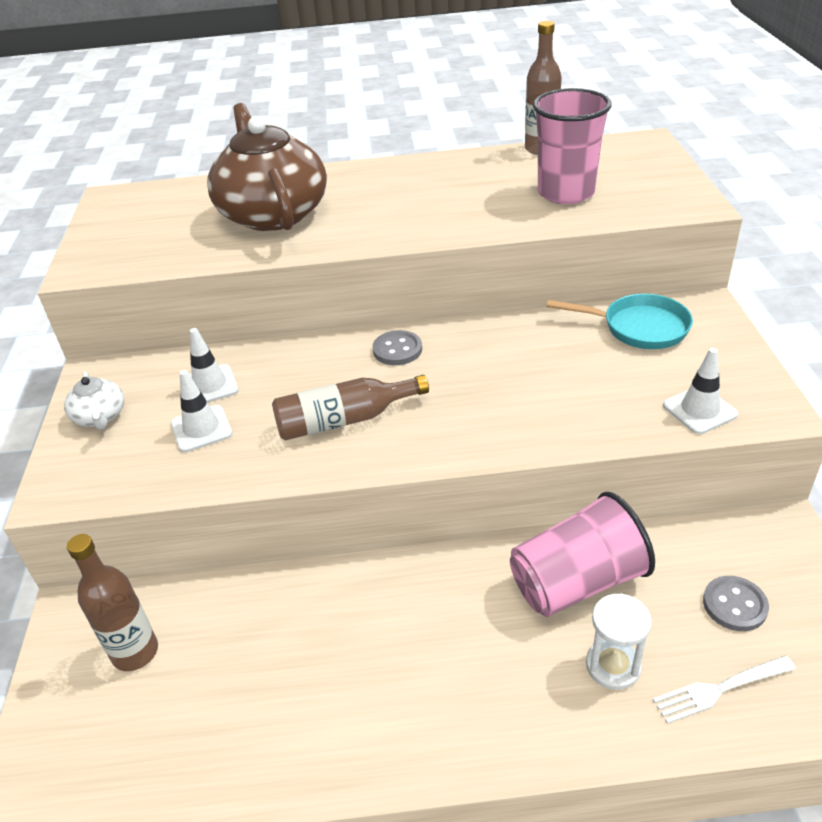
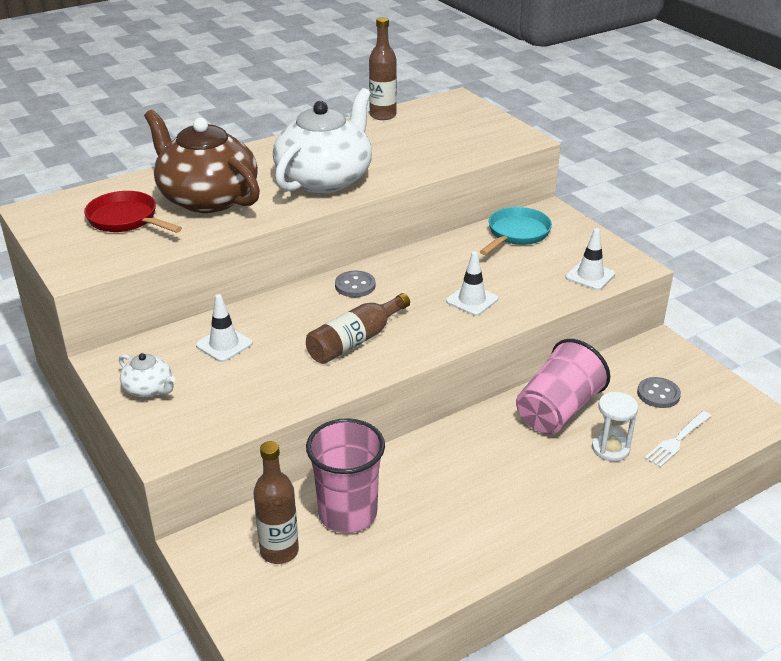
camera: 30 degrees left, 5 degrees down
(177, 222) = (126, 219): none -> red pan
(201, 429) = (246, 374): white traffic cone -> white traffic cone (472, 300)
(411, 214) = (325, 179): none -> white teapot
(566, 193) = (429, 145): pink cup -> pink cup (348, 514)
(639, 328) = (516, 234): turquoise pan -> turquoise pan turned 45 degrees counterclockwise

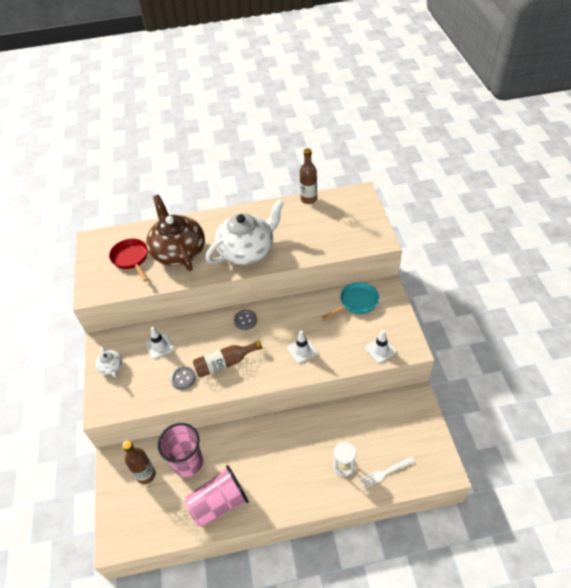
camera: 25 degrees right, 15 degrees up
(557, 410) = (329, 428): pink cup -> pink cup (219, 503)
(658, 394) = (393, 435): grey button -> grey button (183, 378)

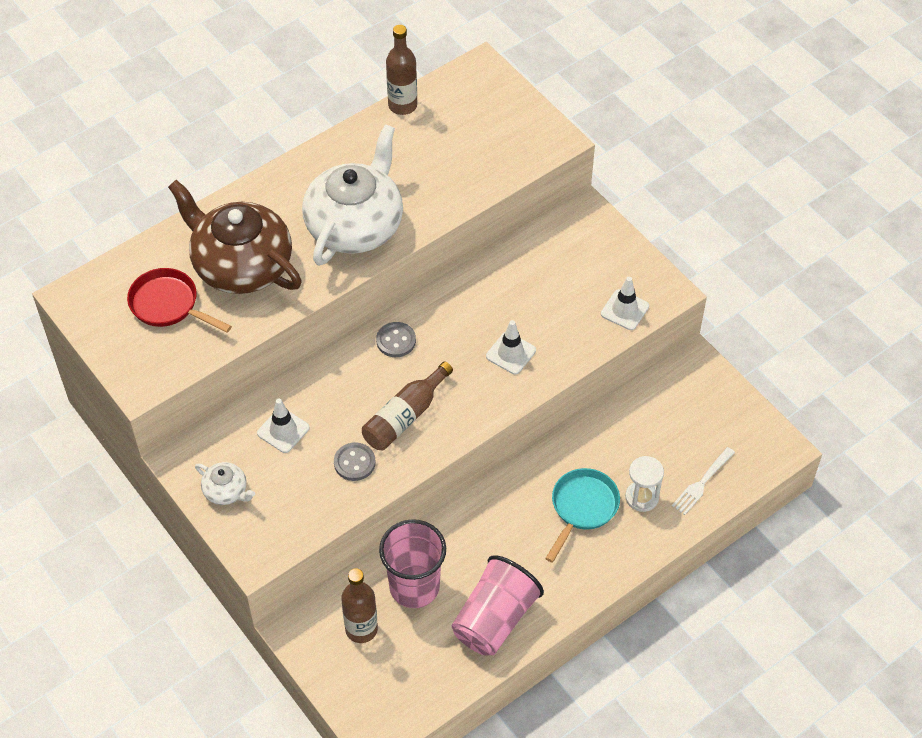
camera: 30 degrees left, 5 degrees up
(356, 302) = (551, 251): turquoise pan -> turquoise pan (582, 508)

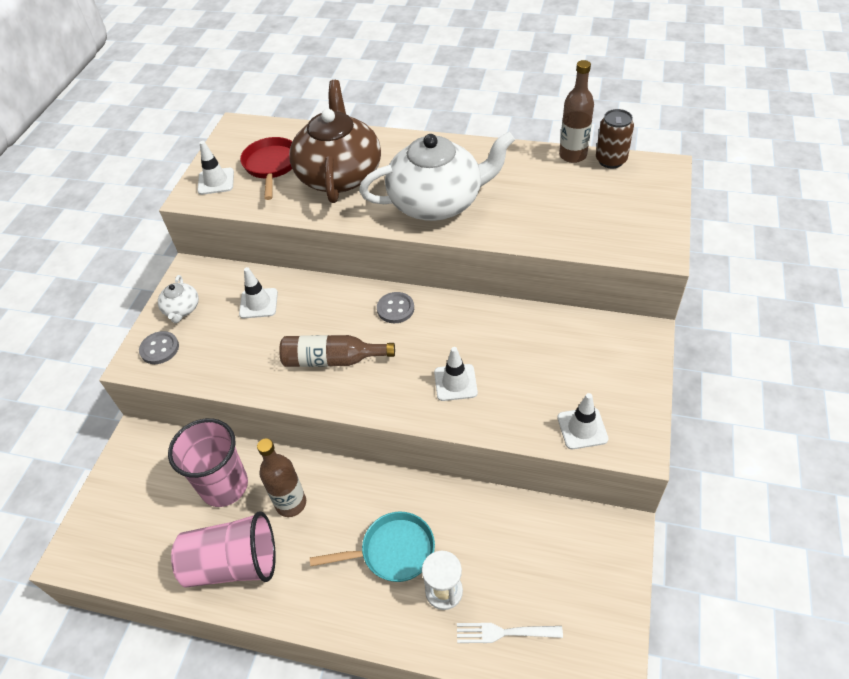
camera: 55 degrees right, 5 degrees down
(140, 357) = (216, 181): none -> white traffic cone
(354, 463) = (264, 360): grey button -> grey button (159, 349)
(361, 629) = (162, 479): brown bottle -> brown bottle (291, 503)
(435, 89) = (611, 160): none -> brown can

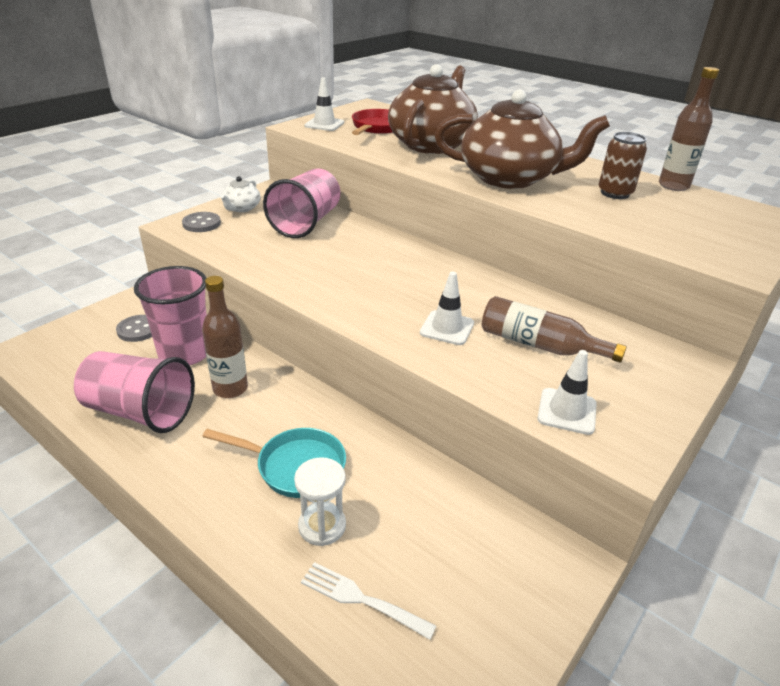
camera: 20 degrees right, 15 degrees down
(258, 303) = (306, 223): white traffic cone -> pink cup
(332, 360) = (339, 275): brown bottle -> brown bottle (539, 345)
(395, 309) = (426, 261): grey button -> grey button (138, 330)
(437, 202) = (509, 178): white teapot -> brown teapot
(611, 160) = (715, 198): brown can -> brown can (615, 193)

